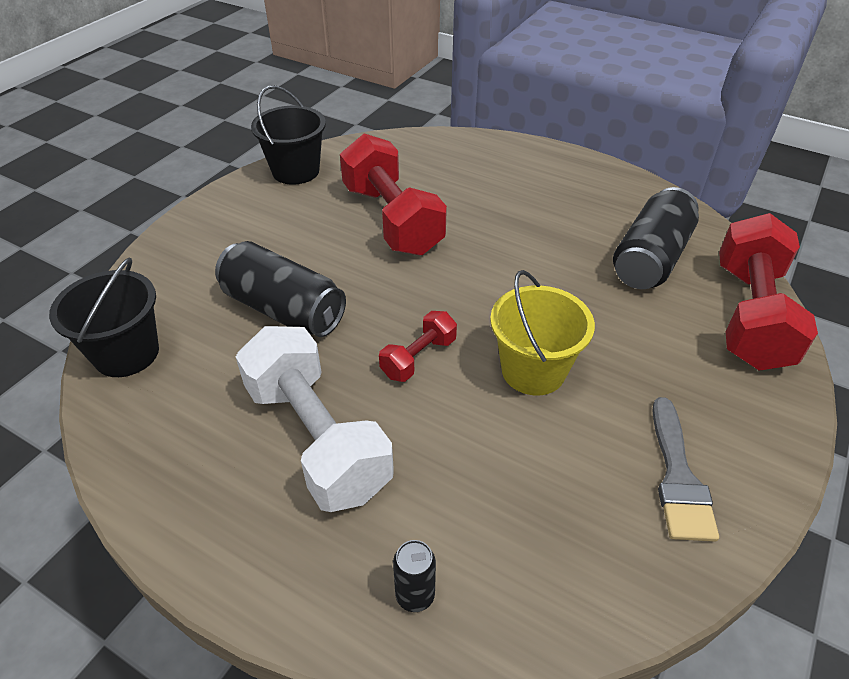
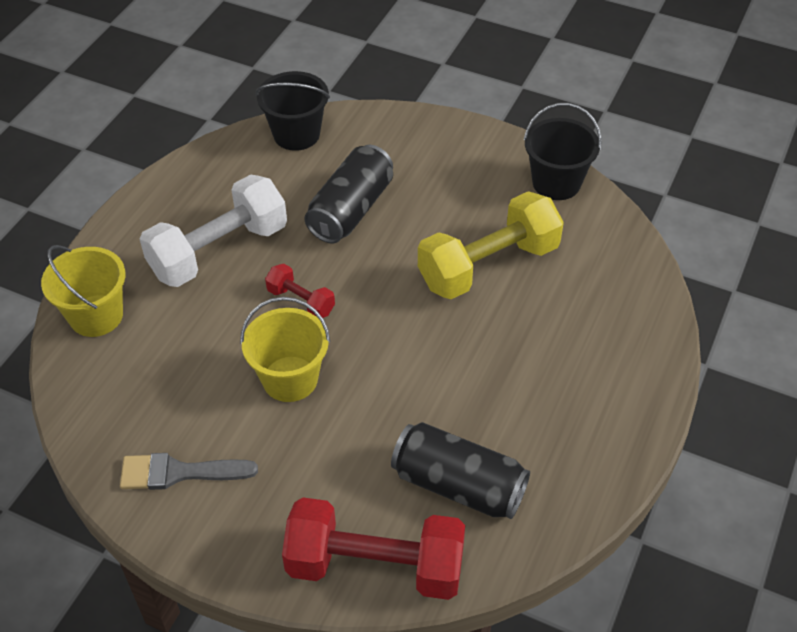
camera: 85 degrees right, 5 degrees up
(392, 219) = (488, 265): red dumbbell -> yellow dumbbell
(415, 595) = (96, 316): black can -> yellow bucket

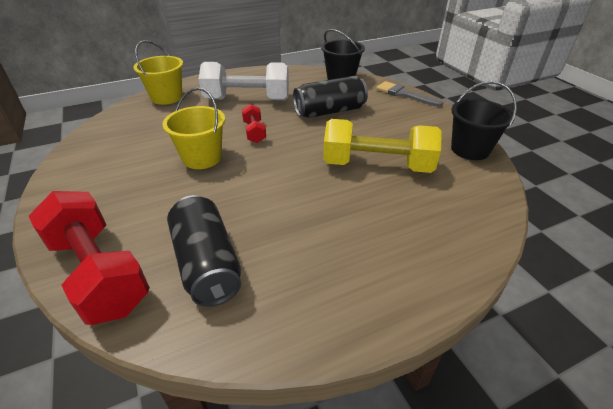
camera: 40 degrees right, 10 degrees down
(179, 473) = (98, 165): grey brush -> grey brush (404, 94)

